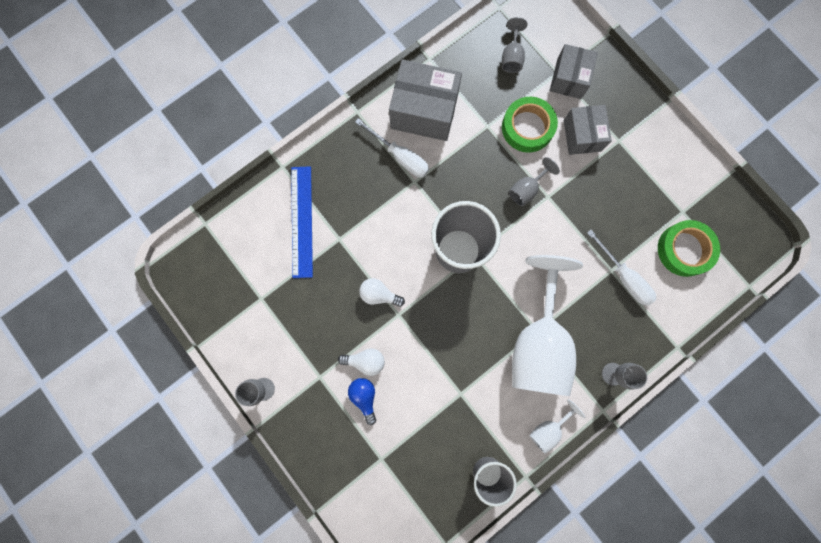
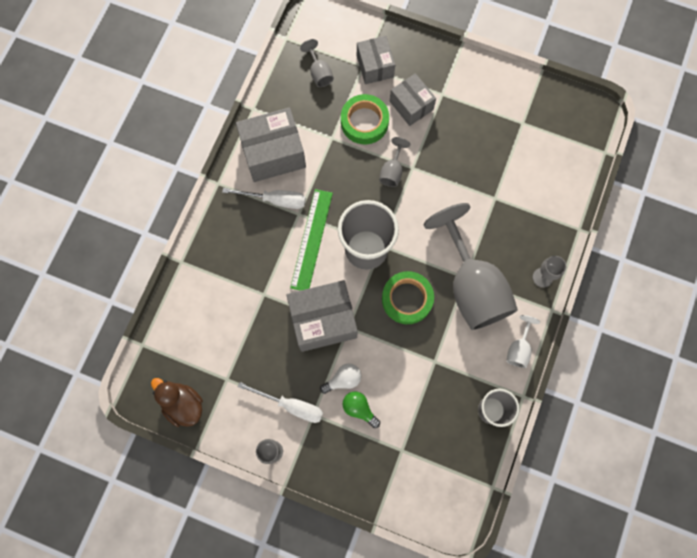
camera: 30 degrees left, 5 degrees down
(209, 299) = (183, 404): none -> brown duck
(301, 221) = (224, 297): blue ruler -> none
(364, 397) = (359, 409): blue light bulb -> green light bulb
(379, 294) = (323, 320): white light bulb -> grey box
(412, 212) = (311, 239): none -> green ruler
(538, 342) = (471, 286): white goblet -> grey goblet
(624, 277) = (507, 198): white screwdriver -> white screwdriver (291, 405)
(684, 249) = (540, 151): green tape -> green tape (407, 299)

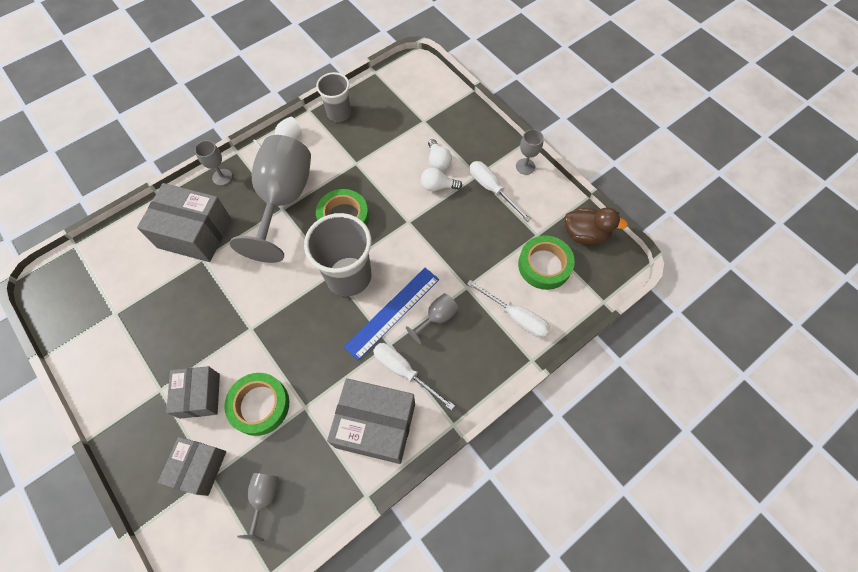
camera: 150 degrees left, 10 degrees down
(183, 404) = (585, 234): brown duck -> brown duck turned 60 degrees counterclockwise
(207, 351) = (544, 265): none -> green tape
(210, 290) = (516, 317): none -> white screwdriver
(311, 239) = (393, 312): green ruler -> blue ruler
(323, 320) = (426, 238): grey box -> grey box (195, 233)
(359, 409) = (438, 161): green light bulb -> white light bulb
(392, 171) = (271, 336): grey goblet -> grey goblet (437, 318)

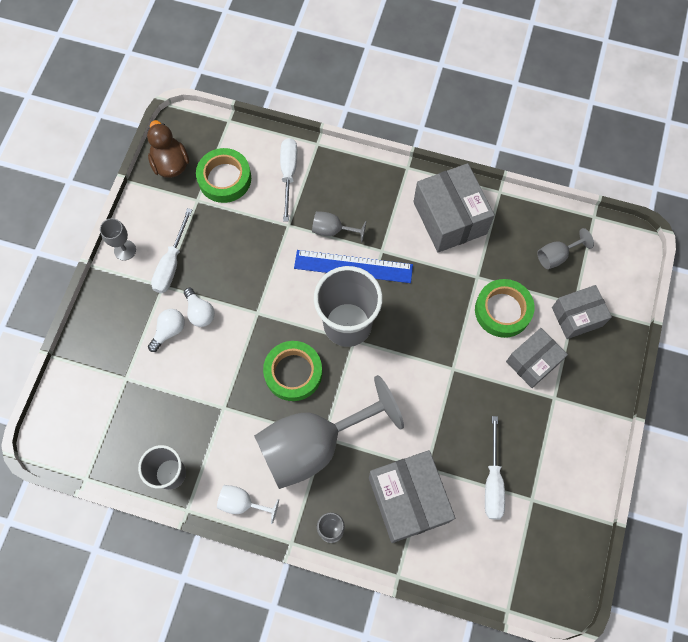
camera: 125 degrees left, 5 degrees up
(404, 371) = (395, 225): white screwdriver -> white screwdriver (492, 481)

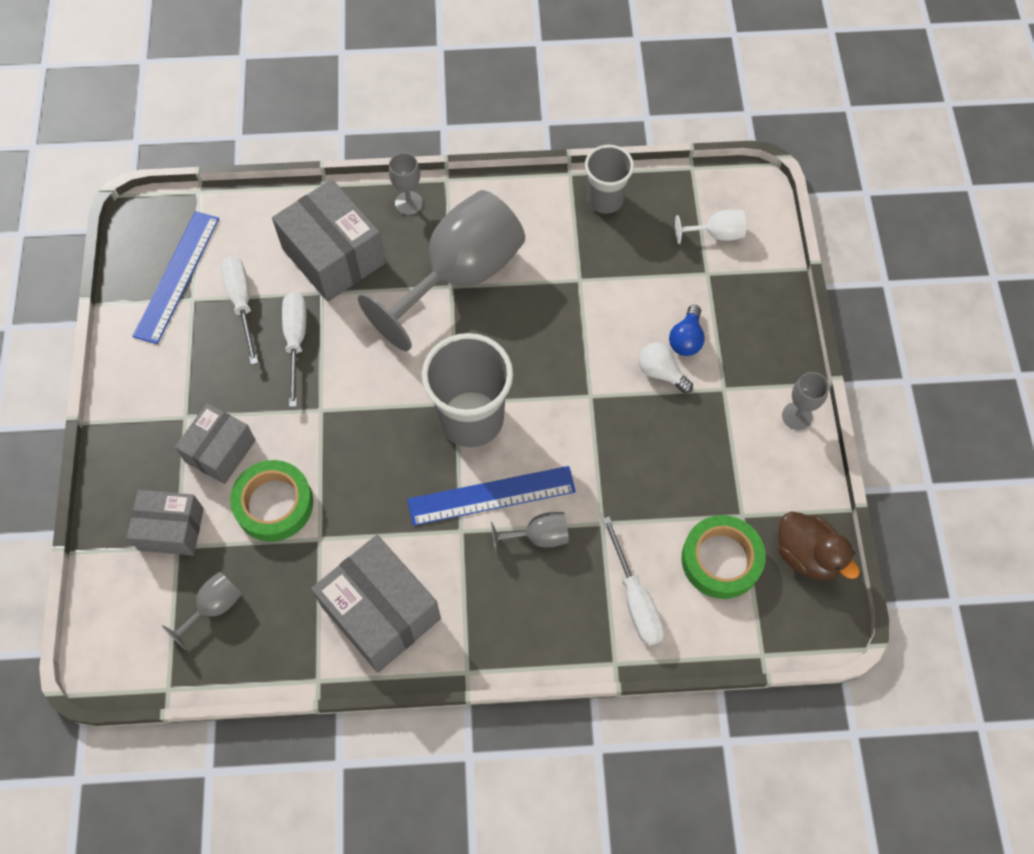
camera: 160 degrees right, 5 degrees down
(169, 331) = (686, 339): white light bulb -> blue light bulb
(171, 263) = (728, 419): white screwdriver -> white screwdriver (296, 341)
(242, 503) = (514, 197): white goblet -> white goblet (716, 234)
(293, 372) = (515, 342): green tape -> none
(541, 526) = (177, 276): none -> blue ruler
(577, 317) = (171, 529): grey box -> grey box turned 45 degrees clockwise

